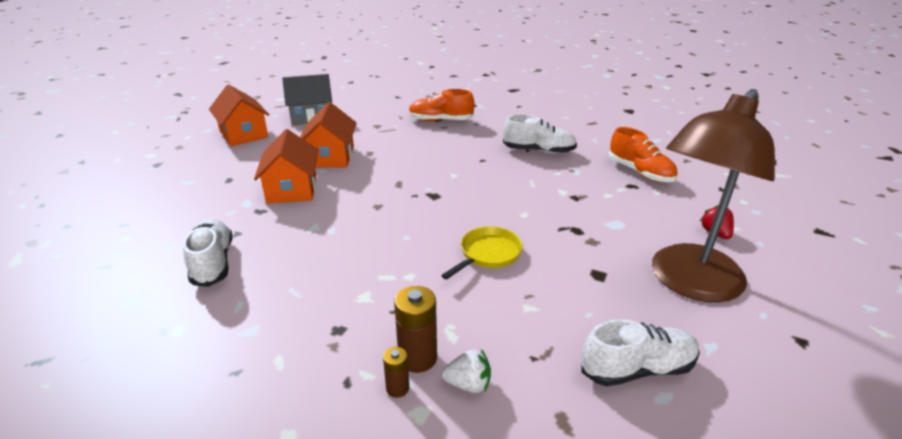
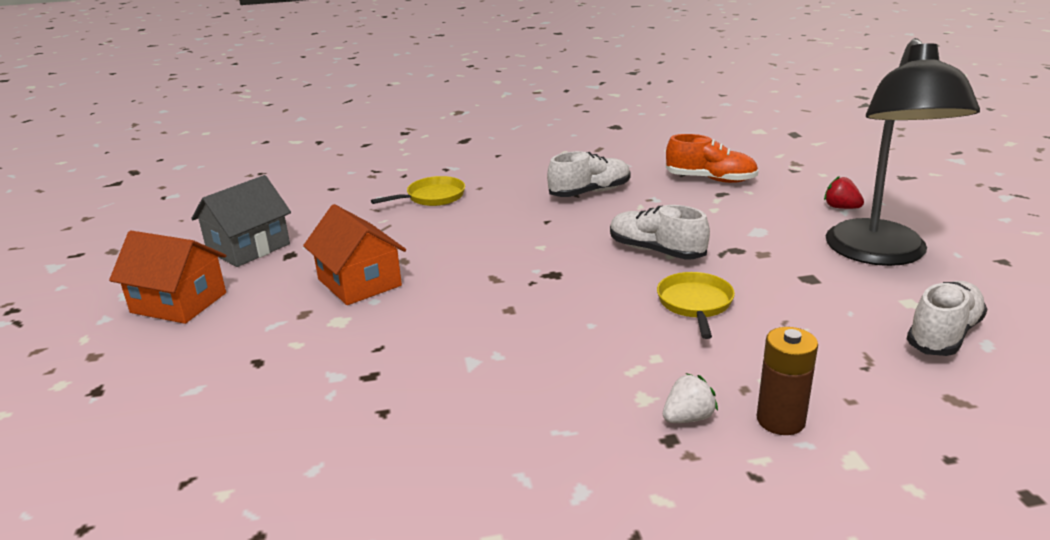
camera: 35 degrees left, 5 degrees down
(213, 263) = (410, 455): white shoe -> white shoe (656, 251)
(292, 189) = (371, 336): orange house -> none
(397, 388) = (805, 453): brown battery -> none
(440, 120) = (432, 197): orange shoe -> yellow pan
(468, 384) = (852, 416): white strawberry -> white strawberry (688, 418)
(689, 283) = (881, 254): brown lamp -> black lamp

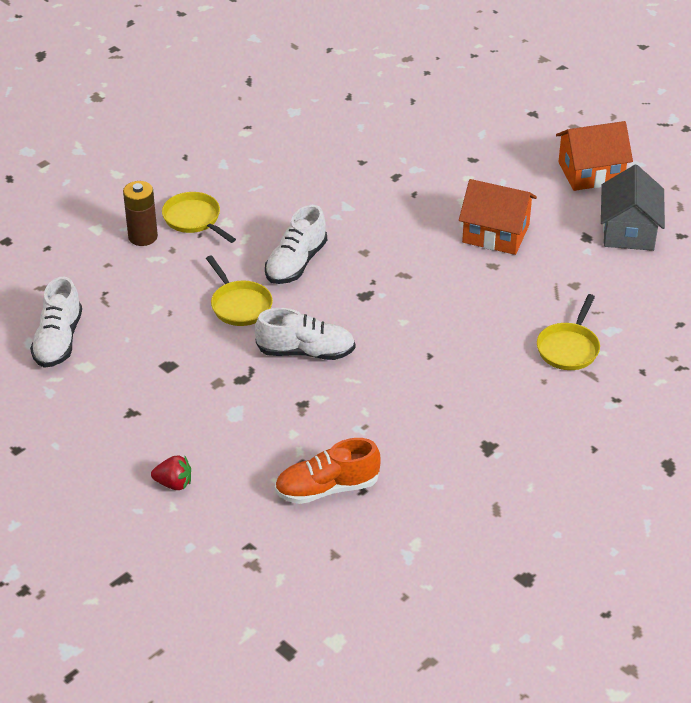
camera: 145 degrees right, 15 degrees up
(590, 192) = (430, 415): white shoe -> white shoe (296, 263)
(688, 418) = (194, 219): white strawberry -> yellow pan
(881, 254) = (119, 419): black lamp -> none

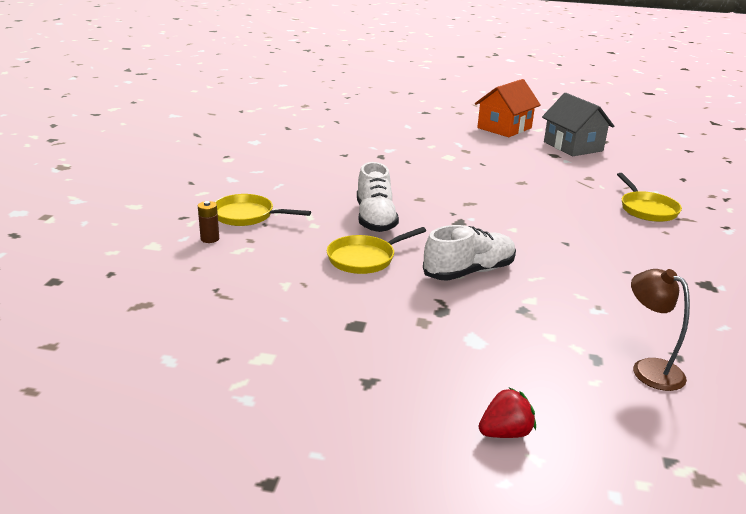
camera: 35 degrees left, 15 degrees down
(58, 341) = (205, 346): white shoe -> none
(143, 237) = (210, 239): brown battery -> brown battery, size x0.57
(239, 305) = (364, 258): yellow pan -> yellow pan turned 120 degrees clockwise
(327, 488) = (649, 369): orange shoe -> brown lamp
(496, 233) = (496, 167): orange house -> none

